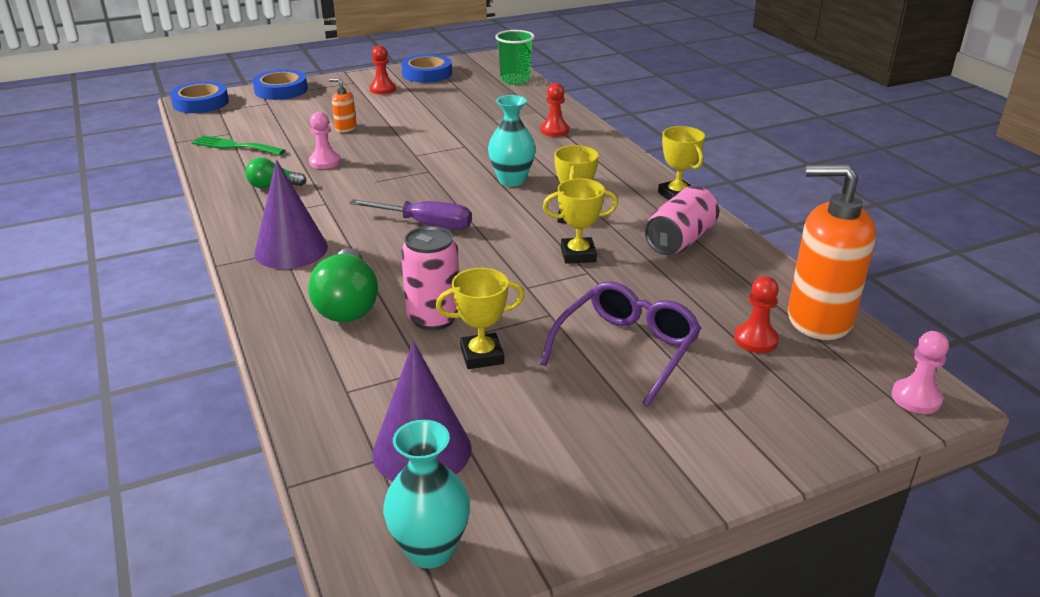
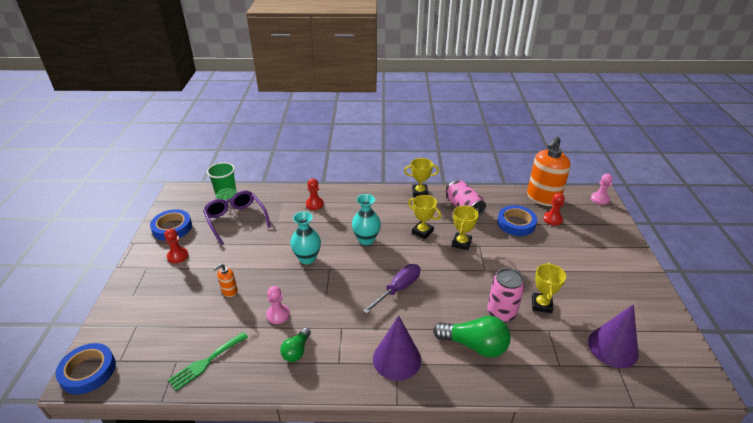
camera: 65 degrees left, 5 degrees up
(281, 90) = (117, 312): blue tape -> blue tape (516, 223)
(430, 550) = (680, 362): turquoise vase -> turquoise vase (307, 258)
(626, 349) = (549, 256): purple glasses -> purple glasses (236, 219)

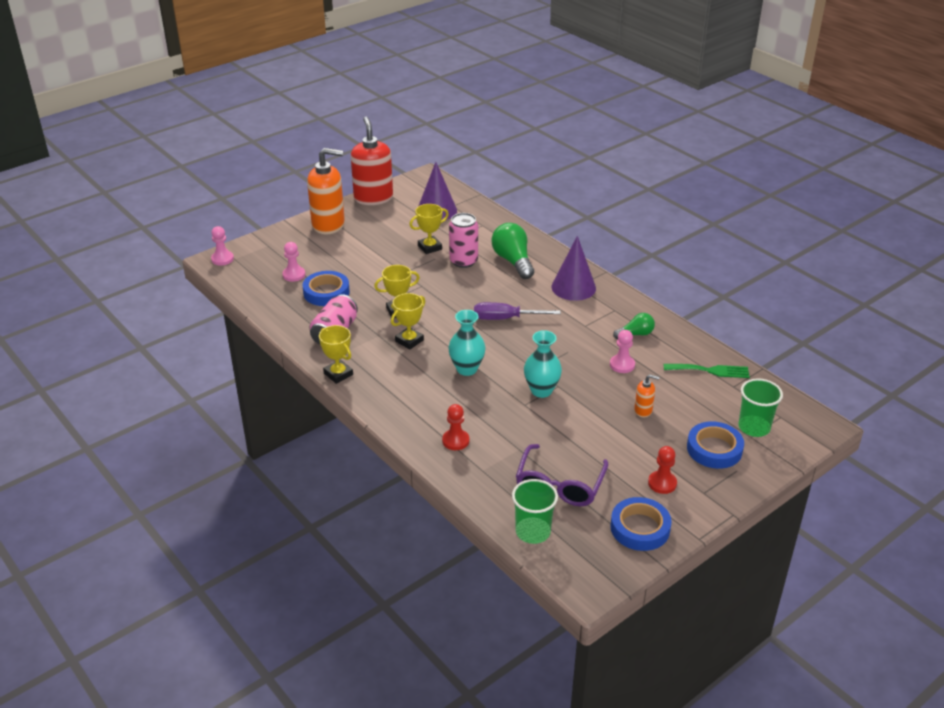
camera: 130 degrees left, 0 degrees up
(88, 371) = (811, 425): blue tape -> blue tape (714, 449)
(137, 335) = (754, 427): none -> green cup
(422, 231) = (409, 341): yellow trophy -> yellow trophy turned 45 degrees clockwise
(543, 198) = (257, 291): orange soap dispenser -> orange soap dispenser (328, 225)
(552, 219) = (294, 275): red pawn -> pink pawn
(666, 316) = (373, 198): none -> red soap dispenser

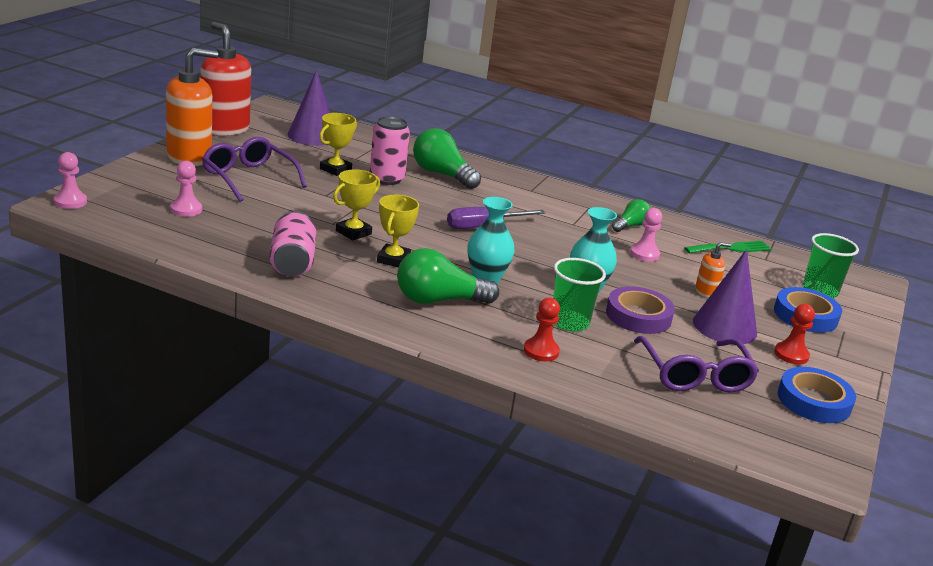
camera: 30 degrees left, 10 degrees down
(326, 292) = (245, 223): blue tape -> none
(338, 374) = (335, 304): yellow trophy -> none
(358, 249) = (248, 178): none -> purple glasses
(415, 383) = (439, 300): none -> green light bulb
(533, 532) = (714, 428): green cup -> green cup (569, 322)
(562, 423) = (638, 316): none -> purple tape
(573, 287) = (528, 192): purple cone -> purple cone (724, 327)

